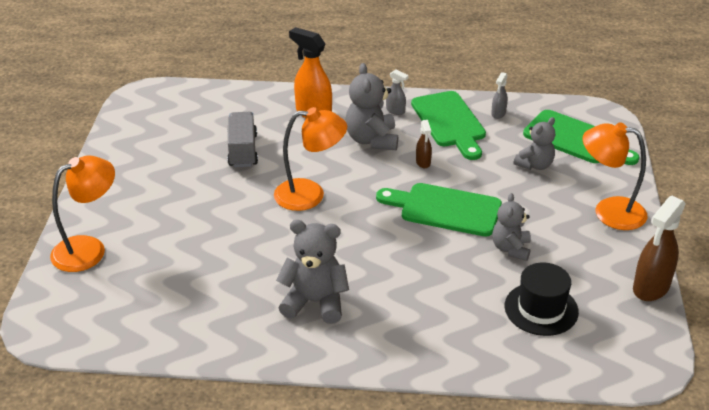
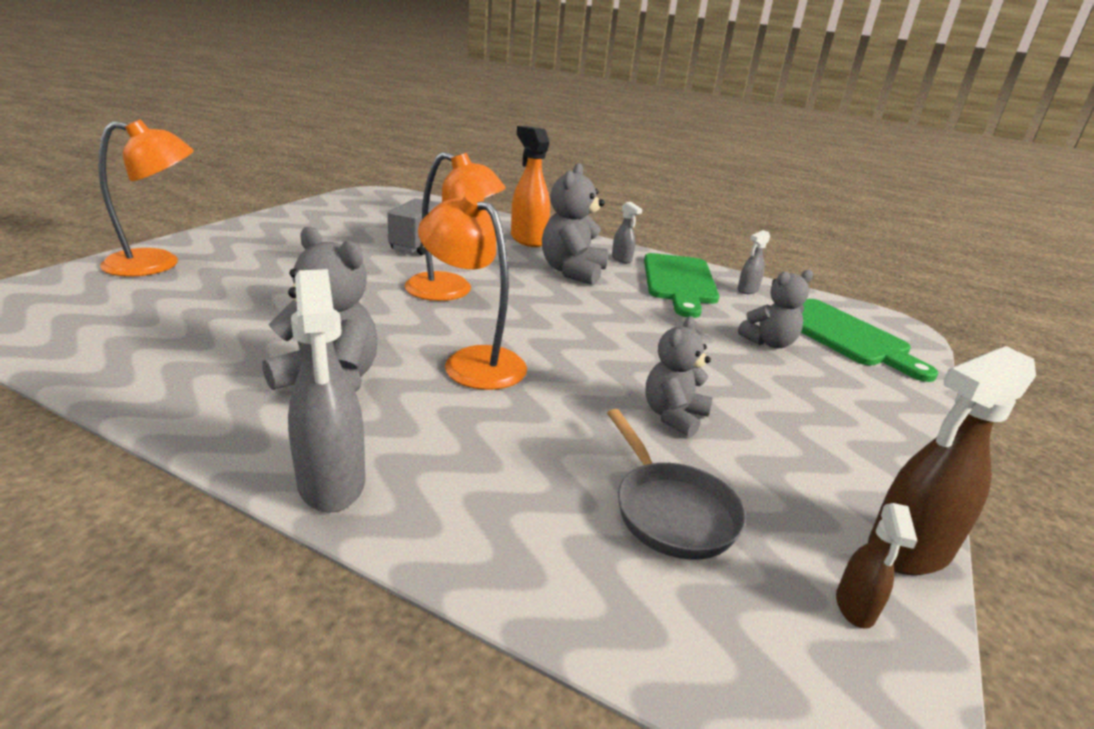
camera: 20 degrees right, 10 degrees down
(378, 358) = (331, 483): none -> grey spray bottle
(423, 162) = (617, 302): brown spray bottle -> brown spray bottle (855, 607)
(445, 209) = (608, 348): green cutting board -> none
(541, 309) = (671, 511): black hat -> grey pan
(609, 211) = (863, 420): orange lamp -> orange lamp (473, 361)

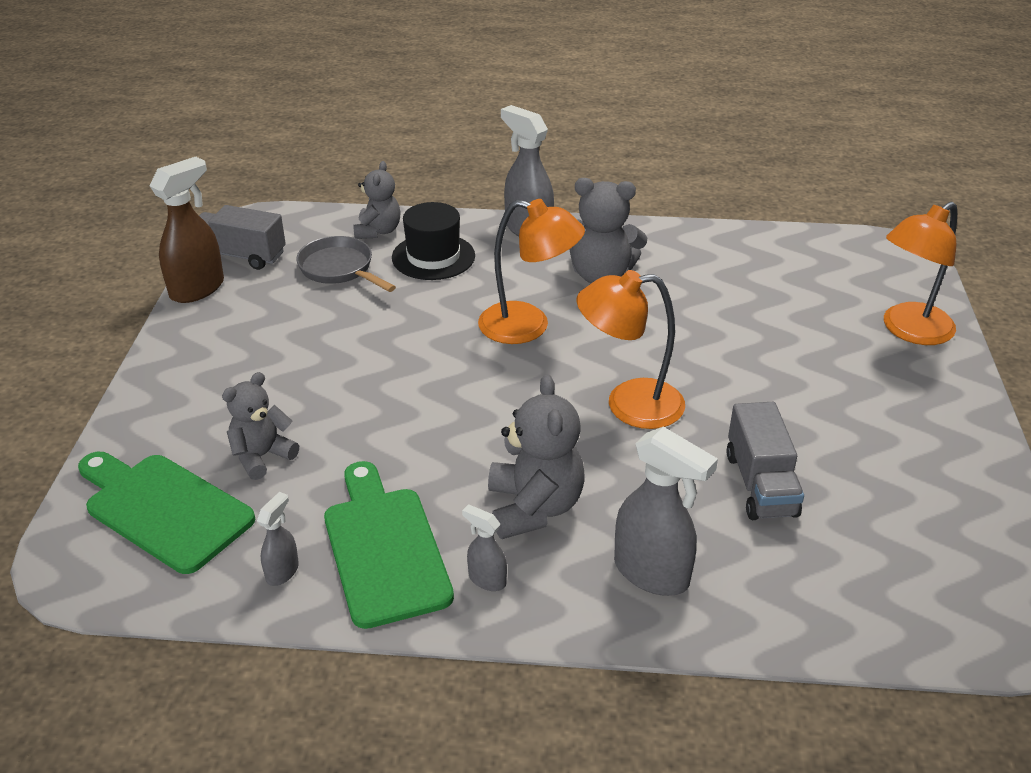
camera: 160 degrees right, 10 degrees up
(516, 484) = (433, 257): none -> black hat
(528, 239) = (652, 573): orange spray bottle -> grey spray bottle
(673, 416) = (350, 331): grey teddy bear -> grey teddy bear (378, 231)
(855, 607) = (240, 255): brown spray bottle -> grey truck

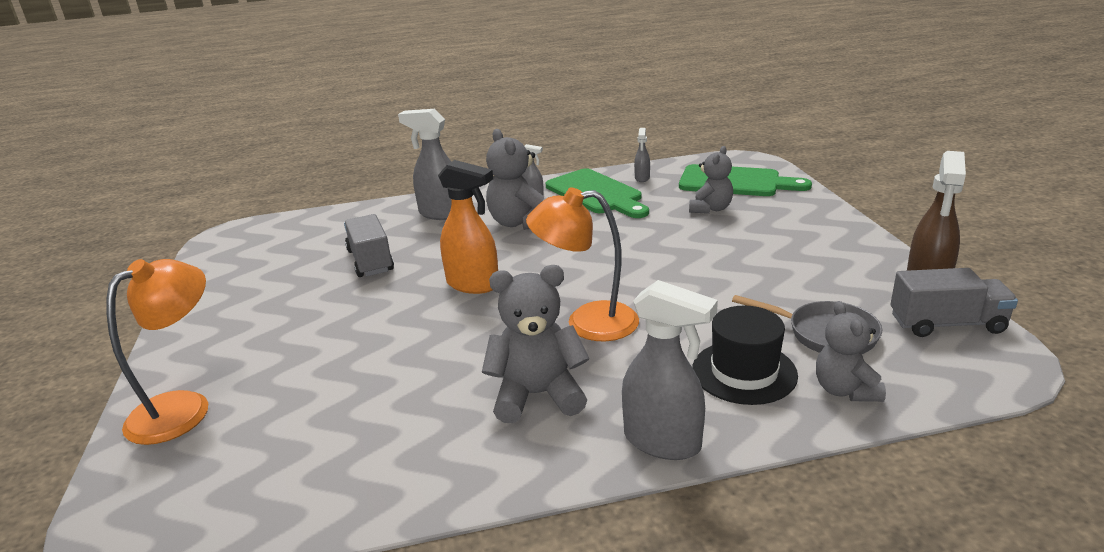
camera: 165 degrees right, 10 degrees down
(628, 404) = (473, 284): orange lamp -> orange spray bottle

